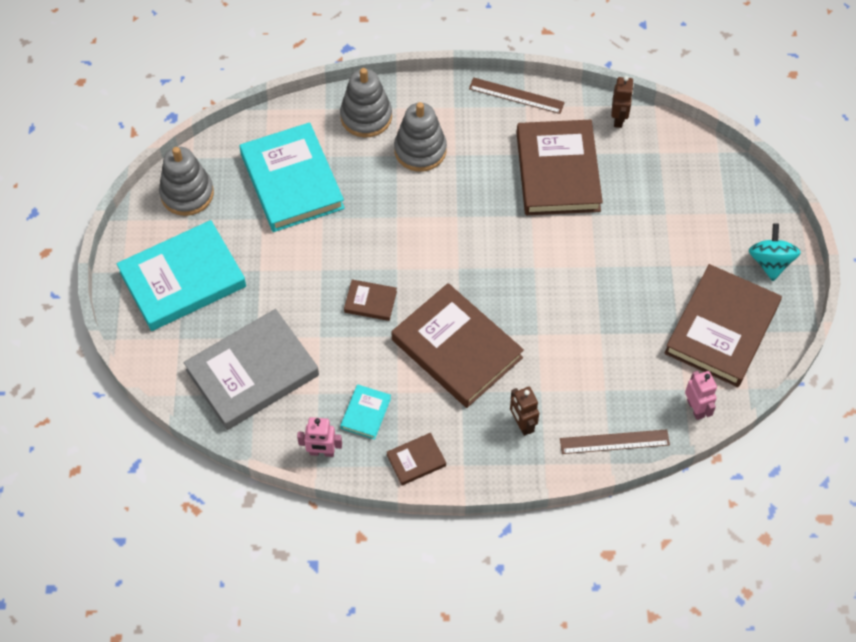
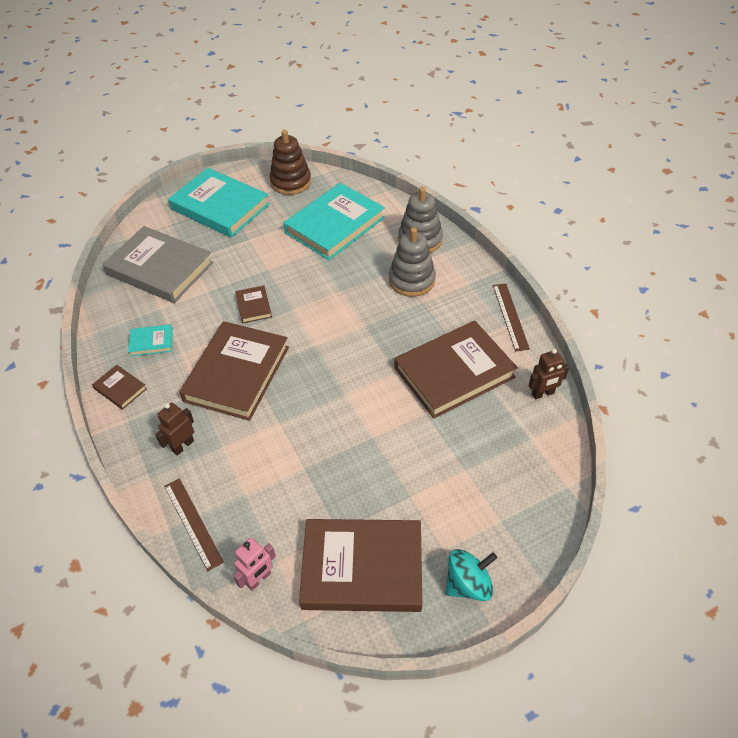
camera: 65 degrees right, 10 degrees down
(187, 194) = (291, 182): grey stacking toy -> brown stacking toy
(322, 452) = (107, 331): pink robot -> none

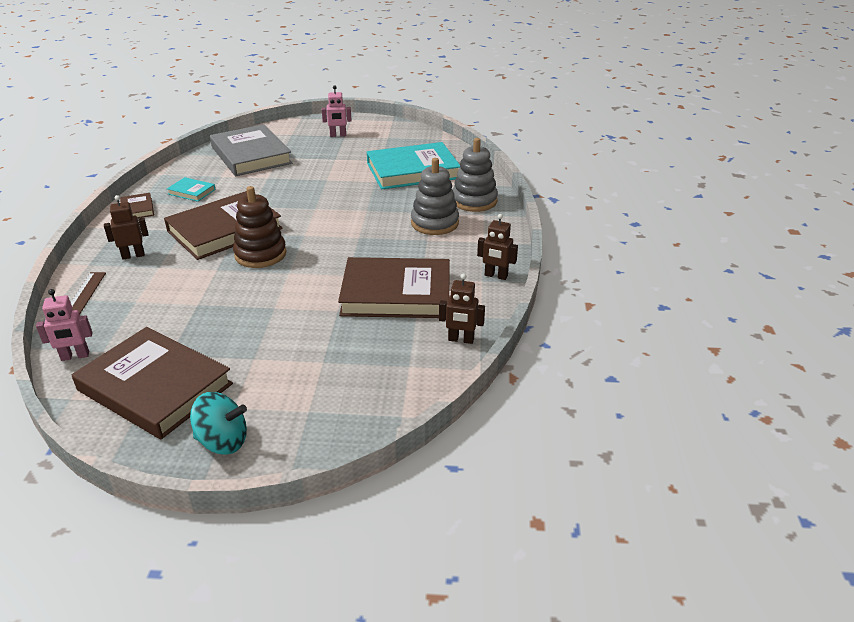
camera: 30 degrees right, 15 degrees down
(220, 207) = (338, 135): turquoise book -> pink robot
(254, 306) = (288, 197): brown book -> none
(291, 182) = (409, 137): brown stacking toy -> brown stacking toy (260, 254)
(510, 316) = (496, 276): brown ruler -> brown robot

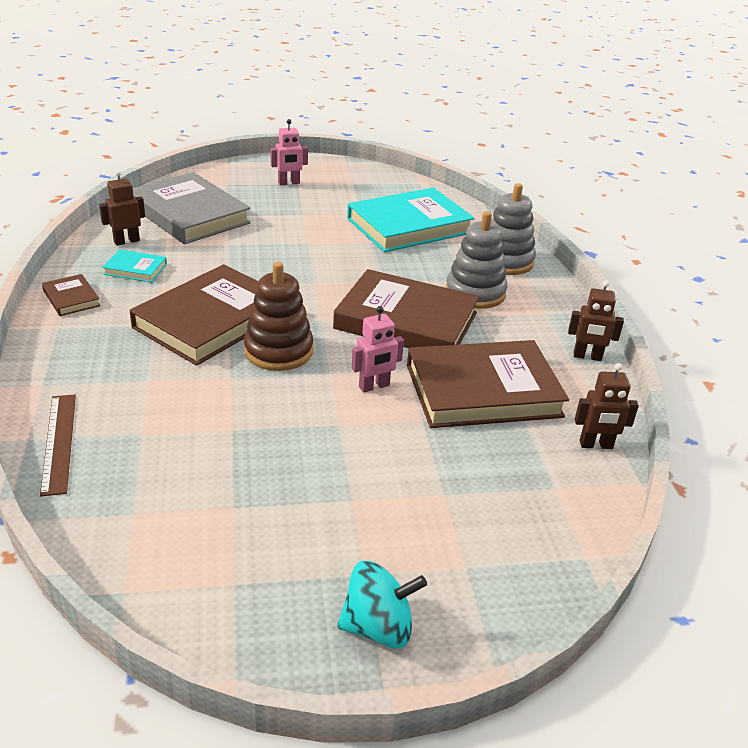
camera: 15 degrees left, 0 degrees up
(75, 356) = (97, 526): pink robot -> pink robot (374, 386)
(133, 255) = (102, 366): brown robot -> brown robot (126, 241)
(155, 387) = (239, 558): brown book -> brown book (406, 320)

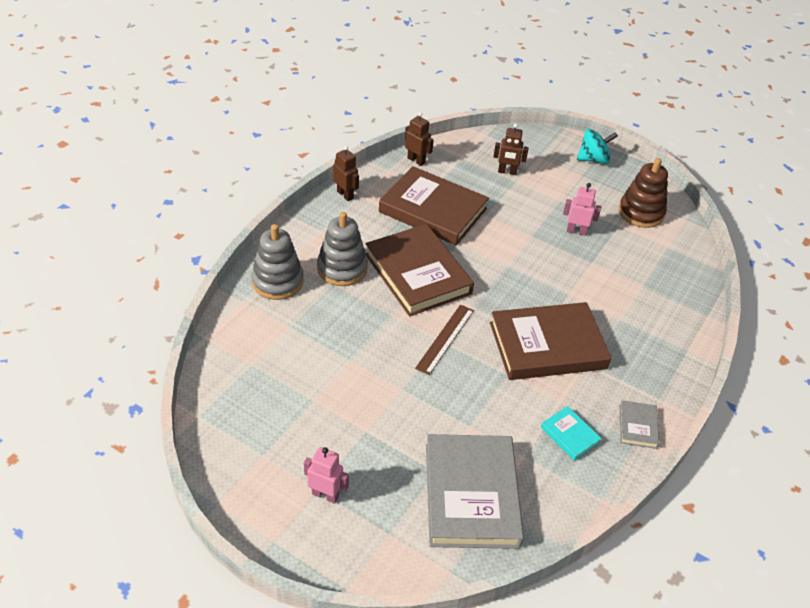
camera: 140 degrees left, 10 degrees up
(59, 442) = (690, 304): brown ruler -> brown ruler (445, 339)
(71, 298) = (637, 426): brown book -> grey book
(126, 241) = (556, 482): brown robot -> brown robot (507, 172)
(278, 351) = (523, 296): brown stacking toy -> brown stacking toy (641, 213)
(374, 386) = (490, 244): pink robot -> pink robot (576, 231)
(378, 627) = (593, 159): turquoise spinning top -> turquoise spinning top turned 135 degrees clockwise
(409, 226) = (294, 360): turquoise book -> none

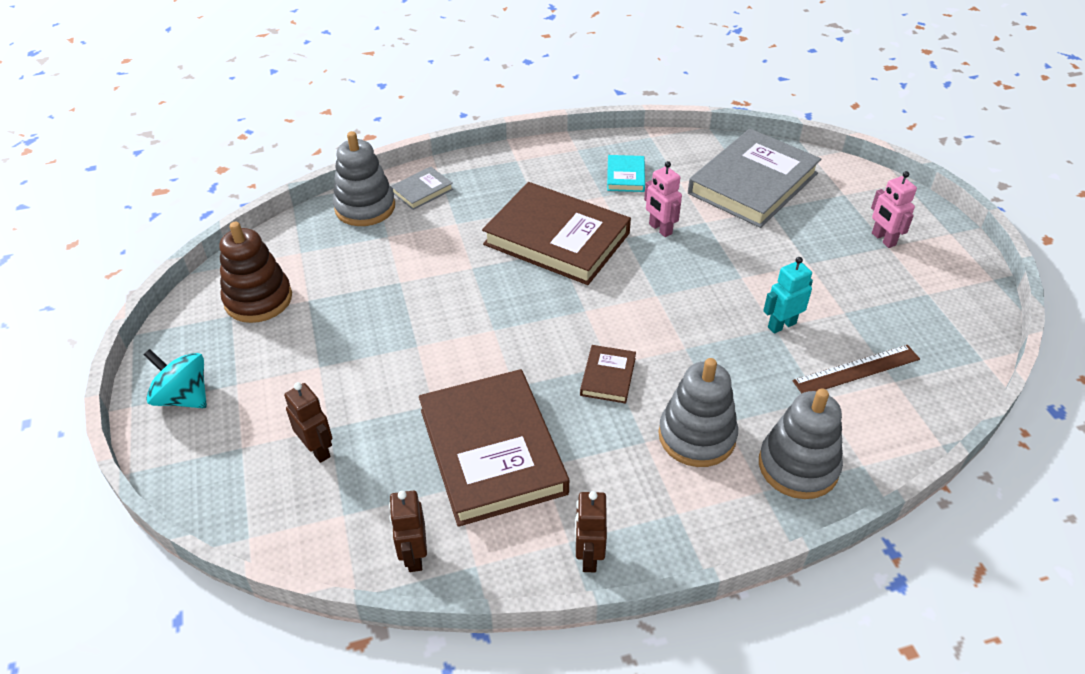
camera: 135 degrees left, 0 degrees up
(347, 365) = (781, 325): none -> turquoise robot
(417, 274) = (608, 376): brown book -> brown book, size x0.44
(445, 339) = (651, 295): brown ruler -> brown ruler (856, 370)
(576, 231) = (361, 321): pink robot -> pink robot (660, 229)
(637, 426) = (562, 155): grey book -> grey book (422, 191)
(685, 296) = (365, 207): none -> grey stacking toy

